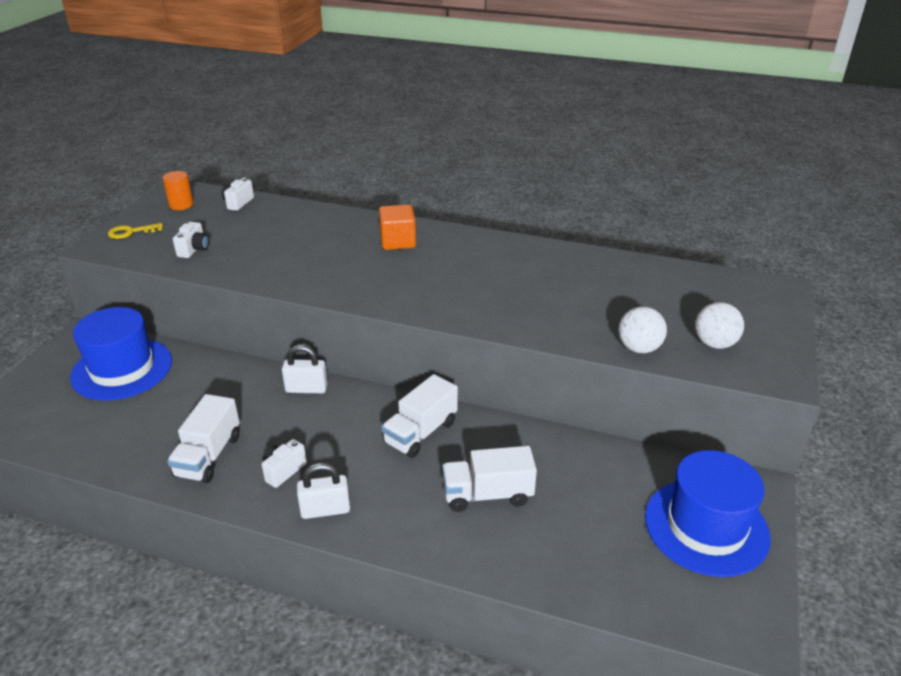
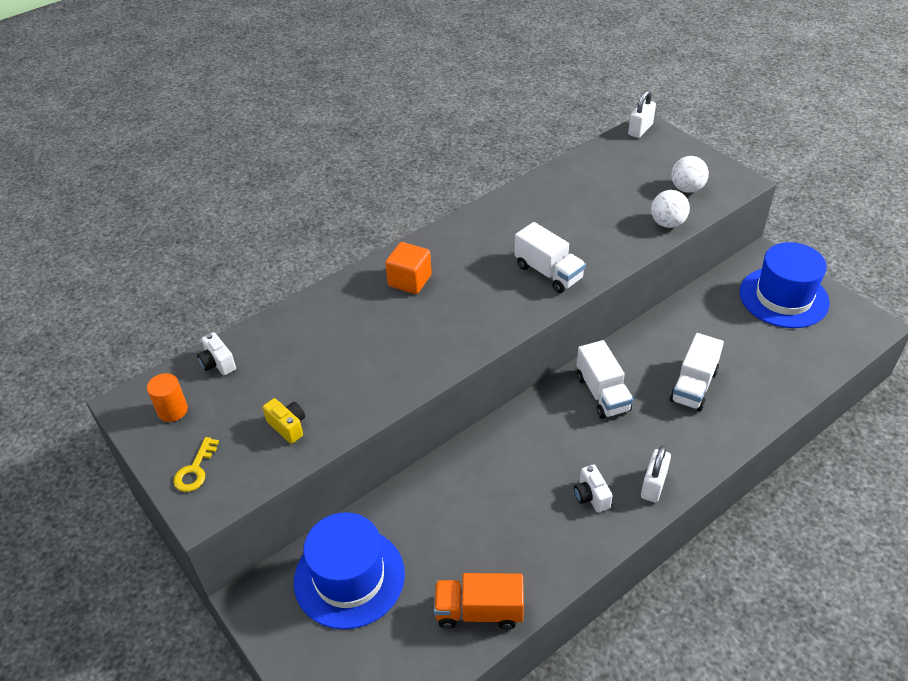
camera: 55 degrees left, 10 degrees up
(117, 448) = (479, 611): none -> orange truck
(194, 249) = (288, 426): white camera -> yellow camera
(208, 456) = (537, 542): white truck -> white truck (548, 272)
(306, 389) = (493, 443): white padlock -> white padlock (640, 129)

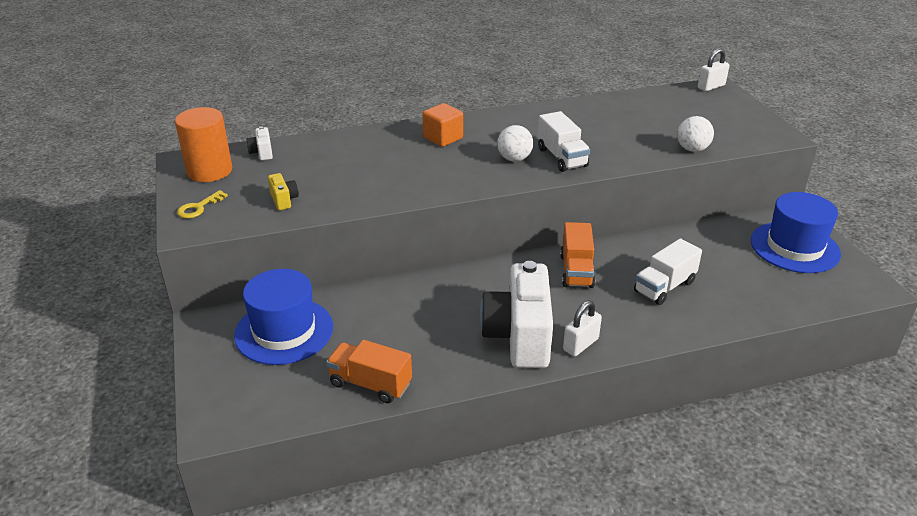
camera: 20 degrees right, 10 degrees down
(172, 410) = (209, 171): orange cylinder -> orange cylinder, size x1.81
(591, 496) = (519, 336): white camera -> white camera, size x2.48
(602, 393) = (576, 271): white truck -> orange truck
(687, 188) = (727, 131): white ball -> white ball (514, 159)

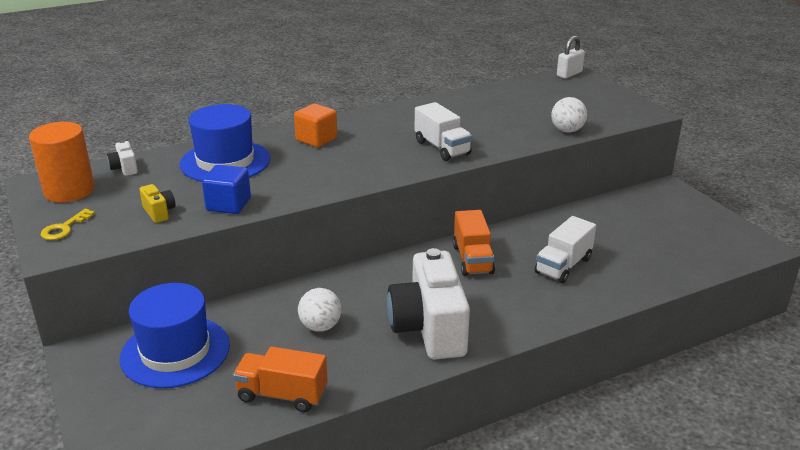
camera: 10 degrees left, 5 degrees down
(347, 198) = (228, 205): none -> blue cube
(514, 159) = (394, 153): white ball -> white ball (320, 326)
(580, 344) = (494, 330): white padlock -> none
(794, 247) = (677, 217): blue hat -> blue hat (225, 162)

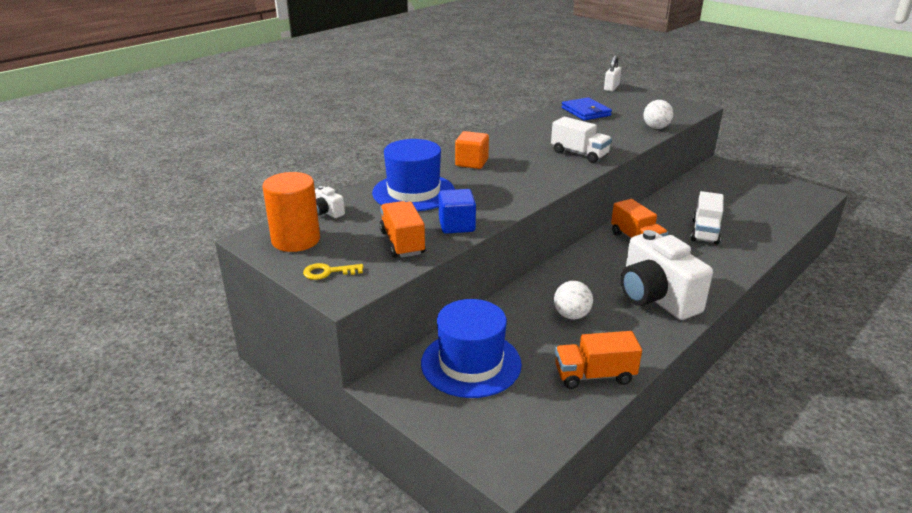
camera: 20 degrees left, 0 degrees up
(64, 228) = (328, 272): yellow key -> yellow key turned 75 degrees clockwise
(159, 212) = (402, 243): yellow camera -> orange truck
(506, 99) = (586, 112): none -> blue wallet

